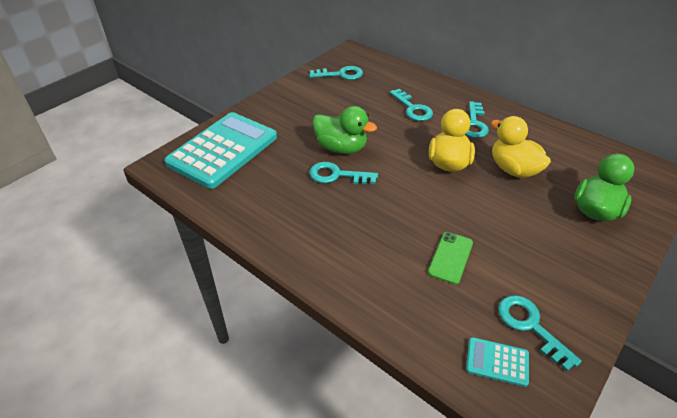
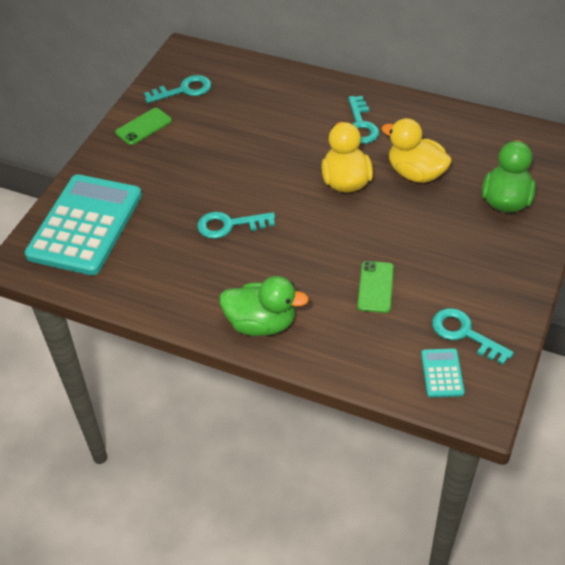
camera: 15 degrees left, 5 degrees up
(300, 92) = (143, 127): none -> green phone
(341, 148) = (221, 190): green duck -> green duck (261, 323)
(412, 108) = (286, 120): turquoise key -> none
(497, 362) = (442, 373): turquoise calculator -> turquoise calculator turned 90 degrees clockwise

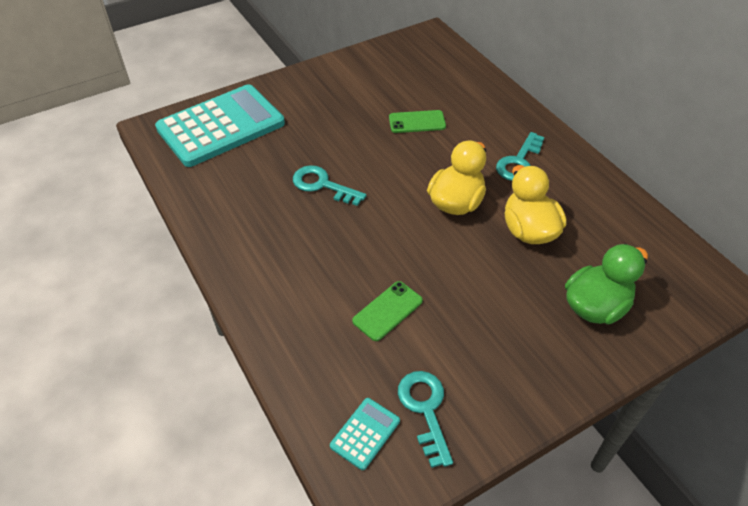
camera: 35 degrees right, 0 degrees up
(143, 127) = (339, 75): green phone -> green phone (417, 122)
(184, 90) = (399, 63): turquoise key -> none
(261, 323) = (261, 281): green duck -> none

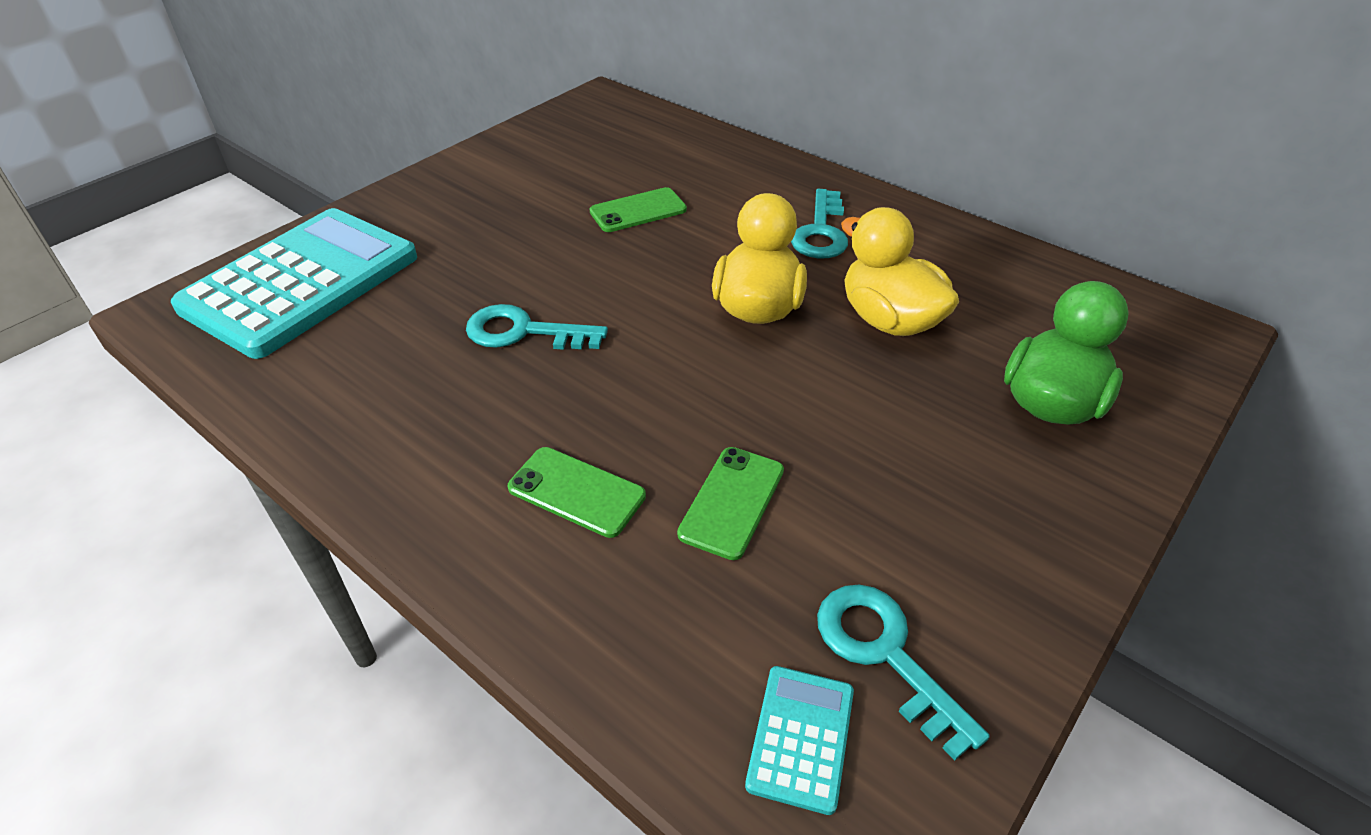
camera: 20 degrees left, 5 degrees down
(313, 283) = (576, 492): none -> green phone

